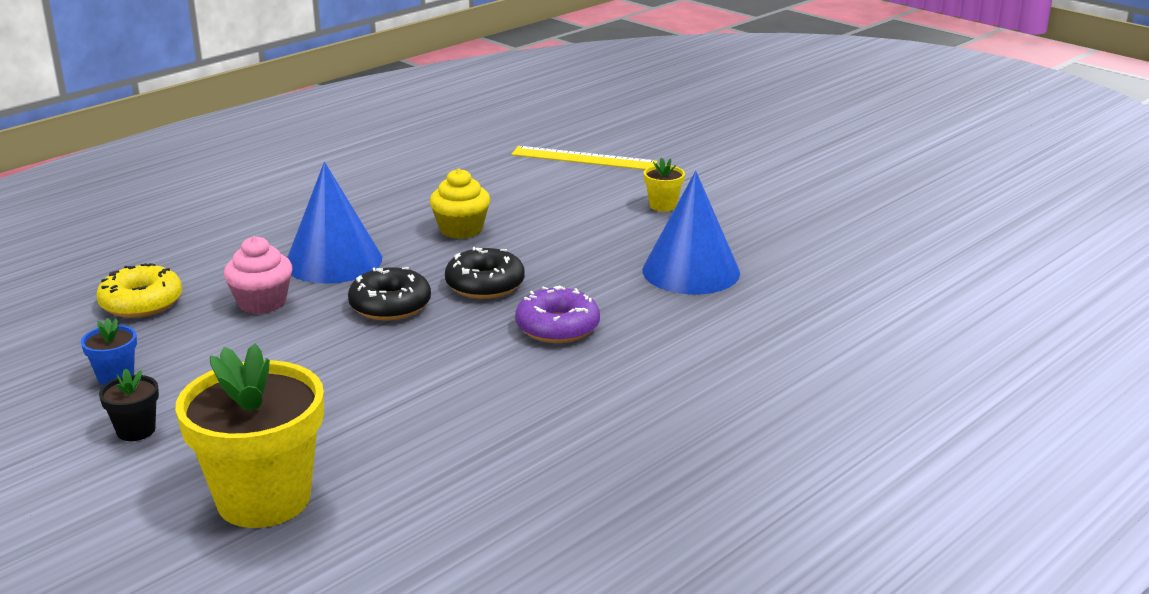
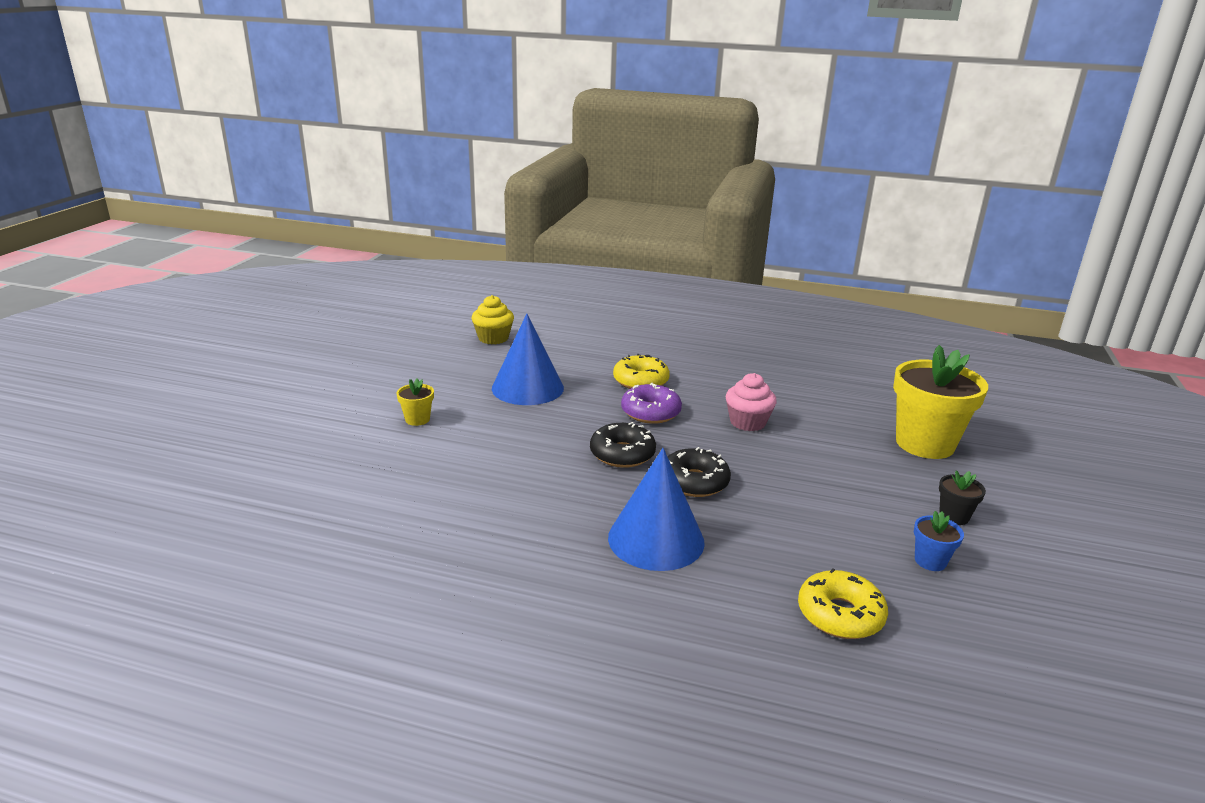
camera: 120 degrees left, 0 degrees up
(262, 302) = (759, 544): pink cupcake -> pink cupcake (747, 422)
(461, 229) = (537, 496): yellow cupcake -> yellow cupcake (493, 338)
(584, 158) = (321, 481): yellow ruler -> none
(648, 346) = (640, 381): none -> yellow donut

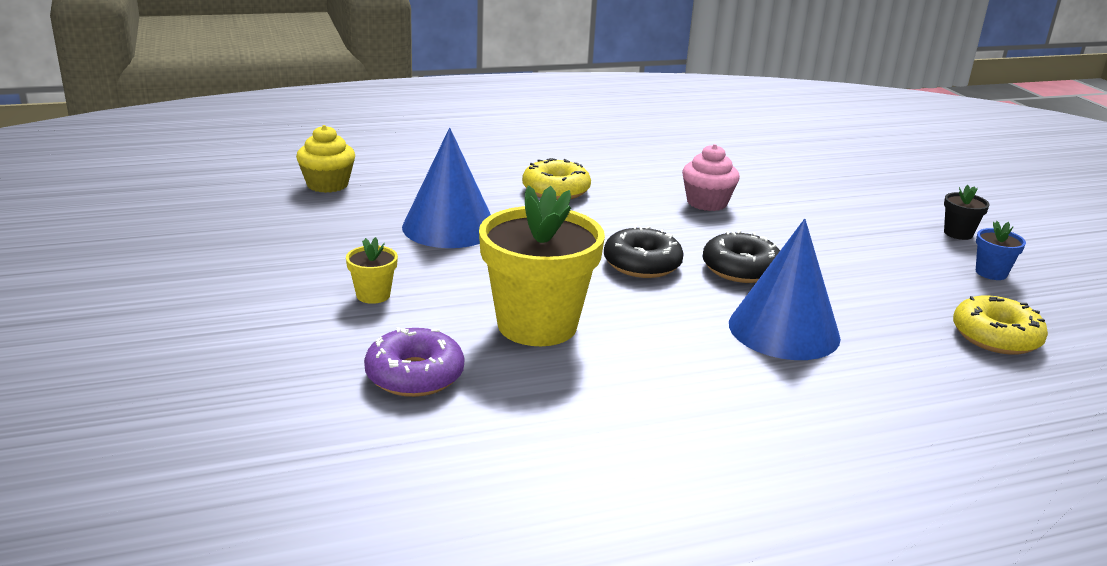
camera: 35 degrees left, 0 degrees up
(650, 412) = (609, 217): purple donut -> purple donut (414, 375)
(924, 444) = (861, 182): yellow flower pot -> yellow flower pot (537, 325)

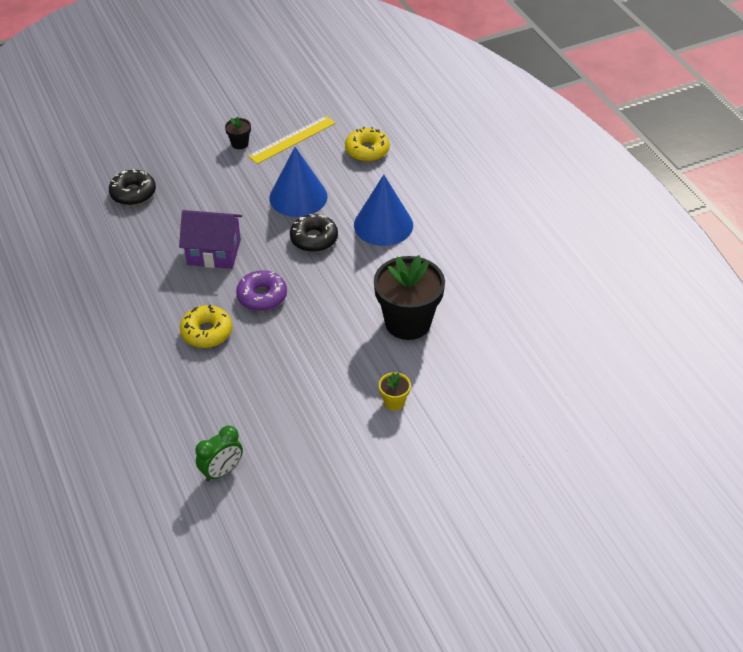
camera: 95 degrees left, 20 degrees up
(327, 184) = (222, 471): yellow cupcake -> green clock
(414, 375) = (475, 365): purple donut -> purple donut (262, 296)
(449, 227) = (285, 382): blue cone -> blue cone (298, 197)
(537, 325) = (408, 322): yellow flower pot -> black flower pot
(642, 264) = (318, 282): black donut -> black donut (133, 193)
(707, 203) = (214, 252): pink cupcake -> purple house
(991, 273) = (292, 139): blue flower pot -> yellow ruler

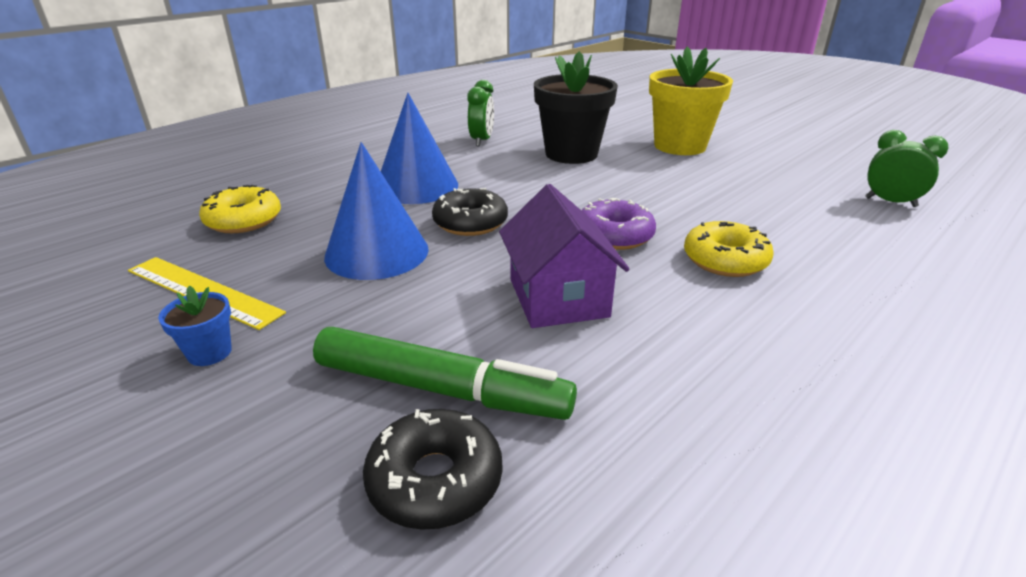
camera: 110 degrees left, 15 degrees down
(175, 202) = (441, 388): none -> green marker
(239, 143) = (209, 352): black flower pot -> blue flower pot
(394, 402) = (679, 146): yellow flower pot -> yellow flower pot, size x2.30
(463, 277) = (482, 141): none -> green clock

